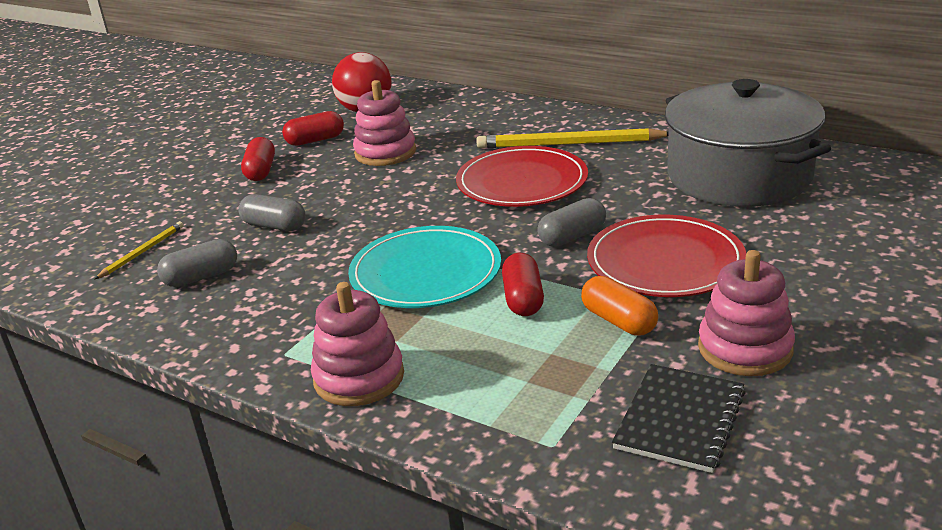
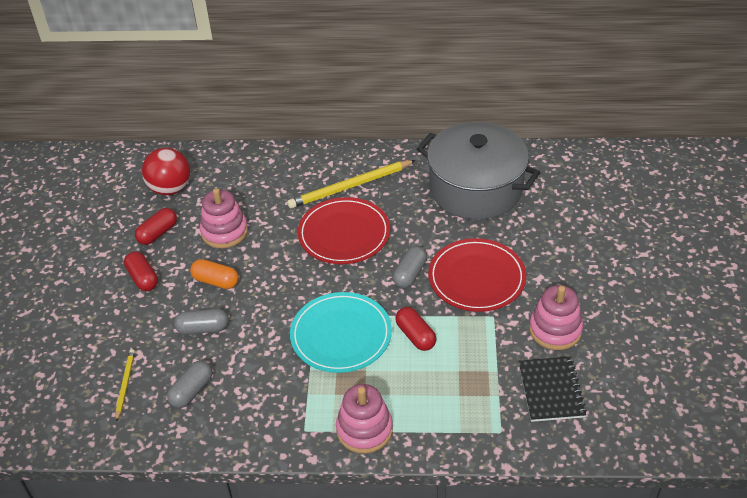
camera: 30 degrees left, 15 degrees up
(618, 321) = (479, 333): orange capsule -> orange capsule (216, 281)

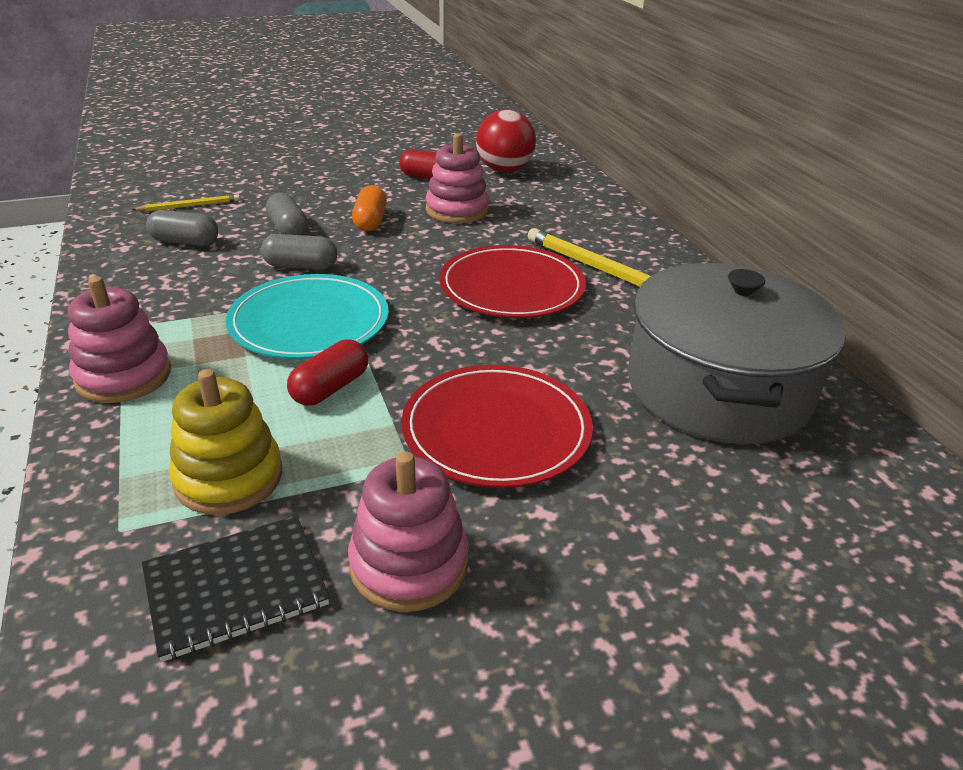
camera: 65 degrees right, 10 degrees down
(143, 278) = (354, 184): red capsule -> none
(409, 274) = (464, 358): grey capsule -> grey capsule (300, 266)
(476, 387) = (229, 477): none -> yellow stacking toy

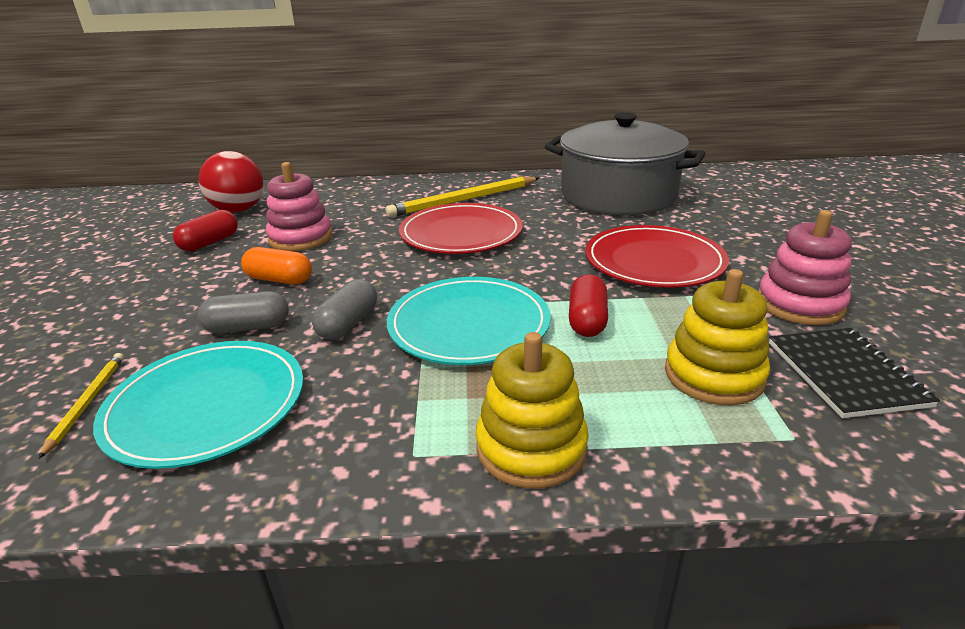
camera: 70 degrees left, 5 degrees down
(124, 376) = (531, 448): pink stacking toy -> yellow stacking toy
(185, 242) = (206, 406): grey capsule -> turquoise plate
(330, 388) = (587, 320): red capsule -> red capsule turned 45 degrees clockwise

